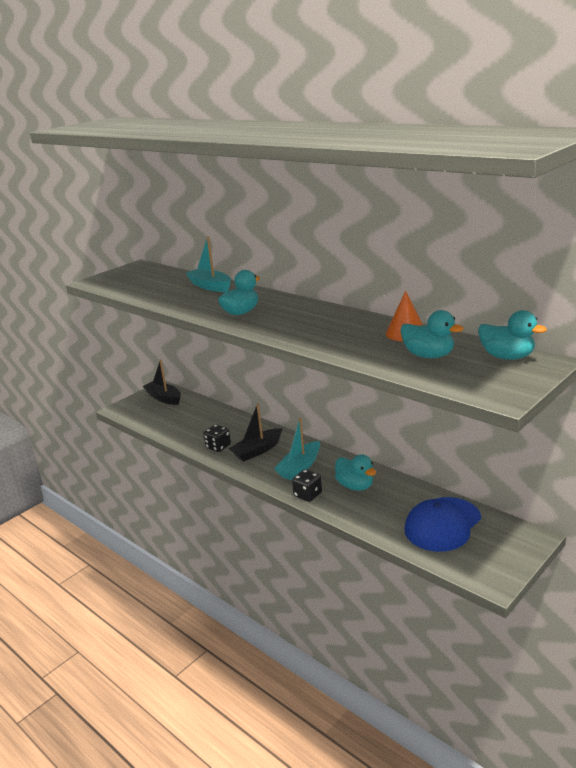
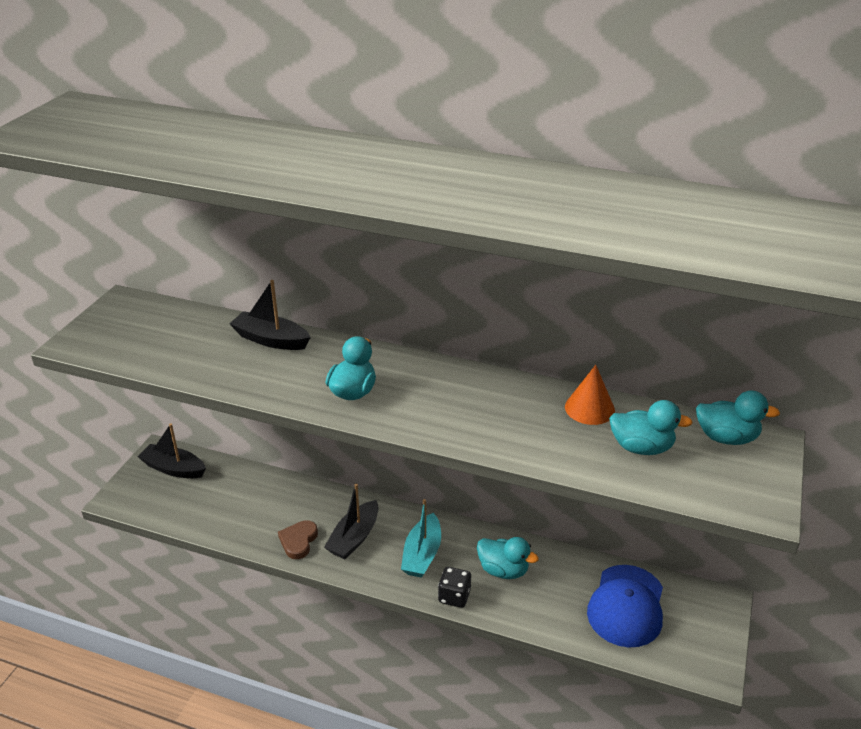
camera: 25 degrees left, 10 degrees up
(210, 286) = (271, 340): turquoise boat -> black boat
(218, 447) = (298, 541): black dice -> brown heart

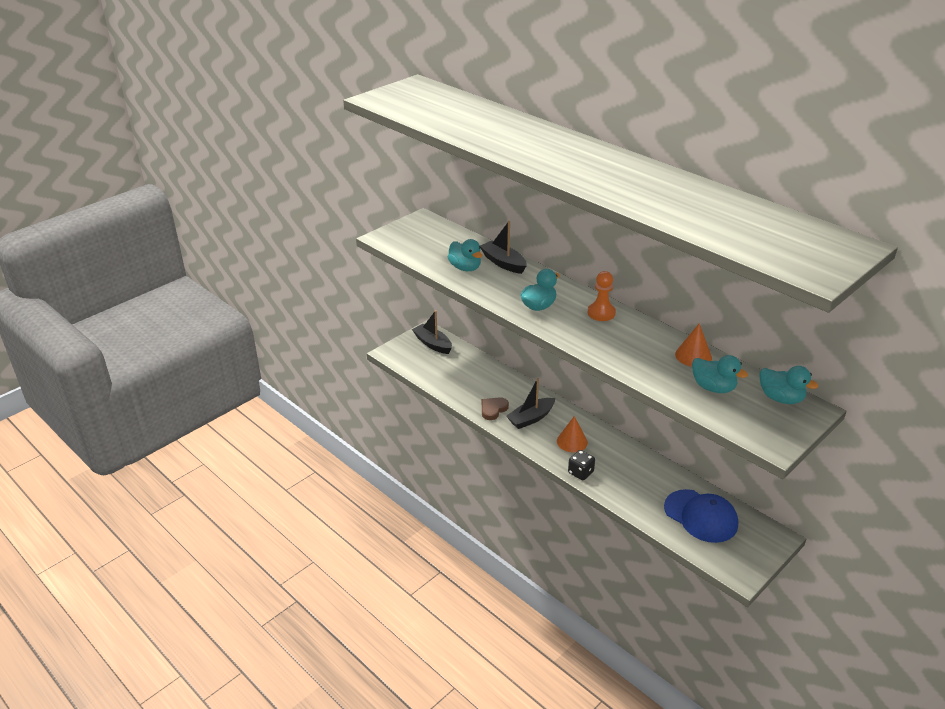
camera: 25 degrees right, 0 degrees up
(422, 554) = (572, 441): turquoise boat -> orange cone
(441, 379) = (601, 313): none -> orange pawn
(503, 570) = (623, 468): turquoise duck -> turquoise duck (465, 268)
(626, 606) = (701, 516): blue cap -> blue cap turned 90 degrees counterclockwise

